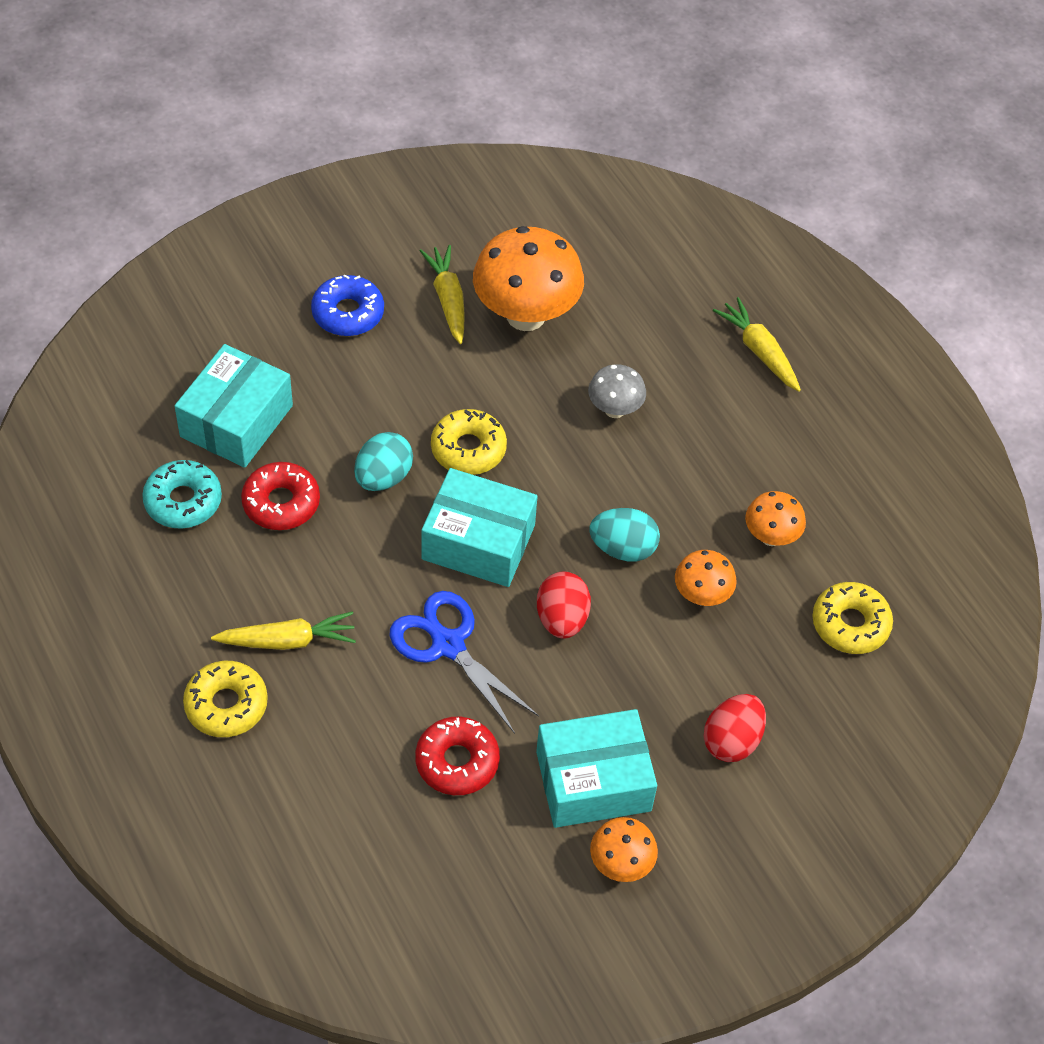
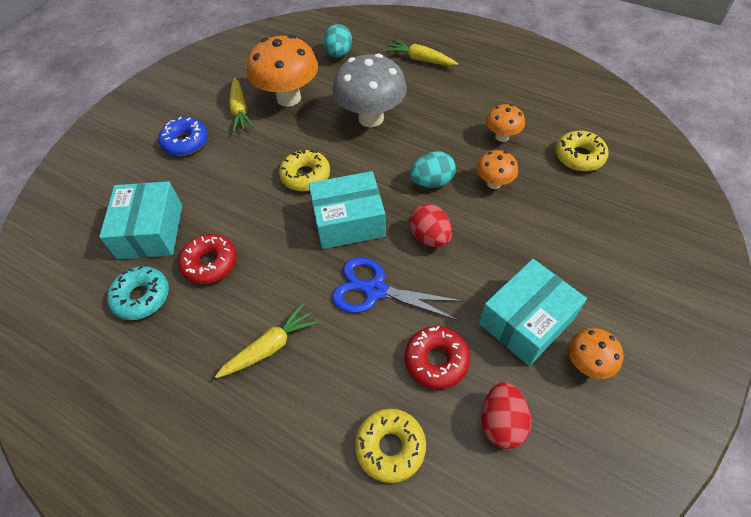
camera: 25 degrees left, 0 degrees up
(226, 705) = (254, 418): yellow donut -> yellow donut (390, 447)
(383, 477) = (265, 216): turquoise egg -> turquoise egg (339, 54)
(448, 300) = (240, 110): yellow carrot -> yellow carrot turned 150 degrees counterclockwise
(614, 409) = (371, 118): grey mushroom -> grey mushroom, size x1.95
(732, 740) = (579, 250): red egg -> red egg (501, 423)

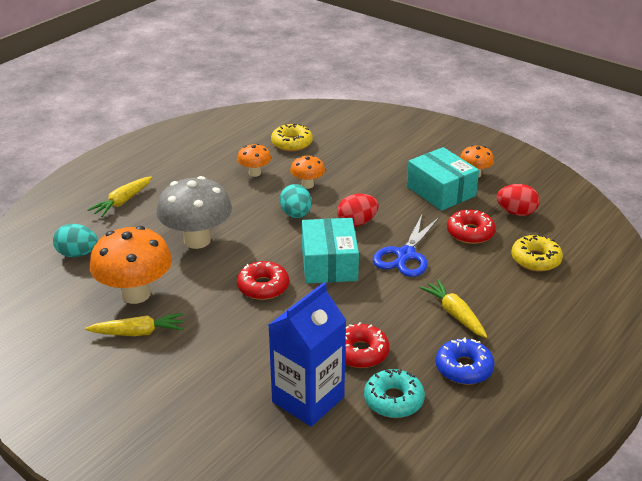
camera: 85 degrees left, 20 degrees down
(150, 231) = (308, 399): turquoise box -> blue carton
(185, 142) = (174, 378): blue donut -> blue donut (464, 368)
(305, 176) = (263, 287): yellow donut -> red donut

